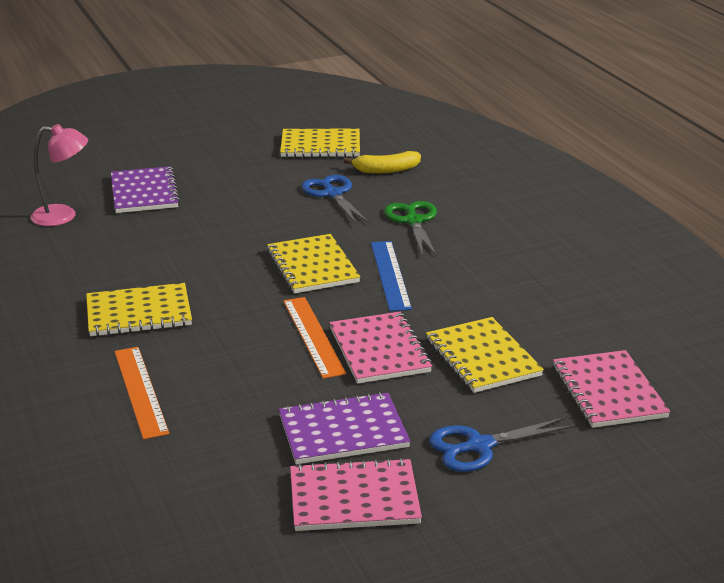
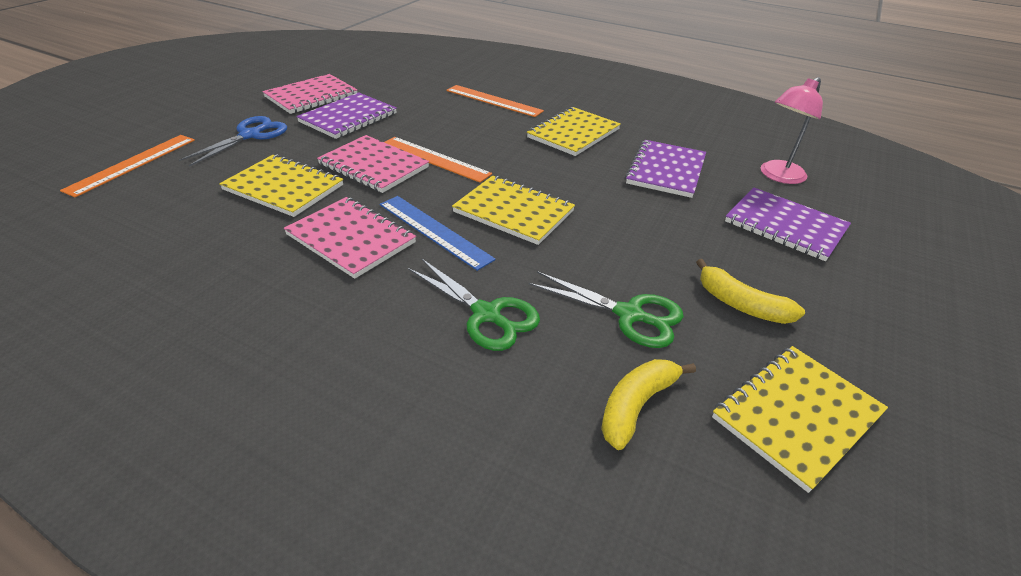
camera: 140 degrees right, 10 degrees up
(135, 251) = (666, 170): none -> purple notebook
(263, 176) = (741, 304): none -> yellow banana
(332, 194) = (629, 315): blue scissors -> green scissors
(608, 391) = (155, 197): pink notebook -> pink notebook (351, 239)
(628, 449) = (132, 164): none -> orange ruler

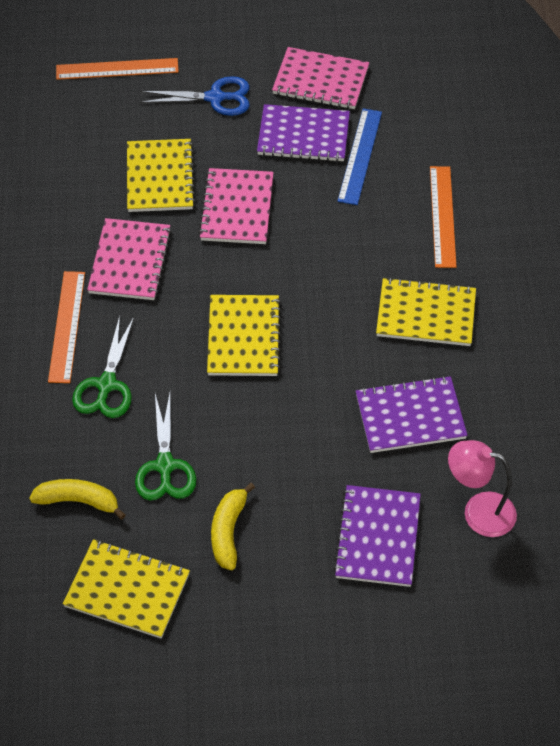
camera: 60 degrees right, 15 degrees up
(434, 159) = (283, 240): orange ruler -> orange ruler (66, 326)
(434, 231) = (177, 303): blue ruler -> blue ruler (360, 156)

